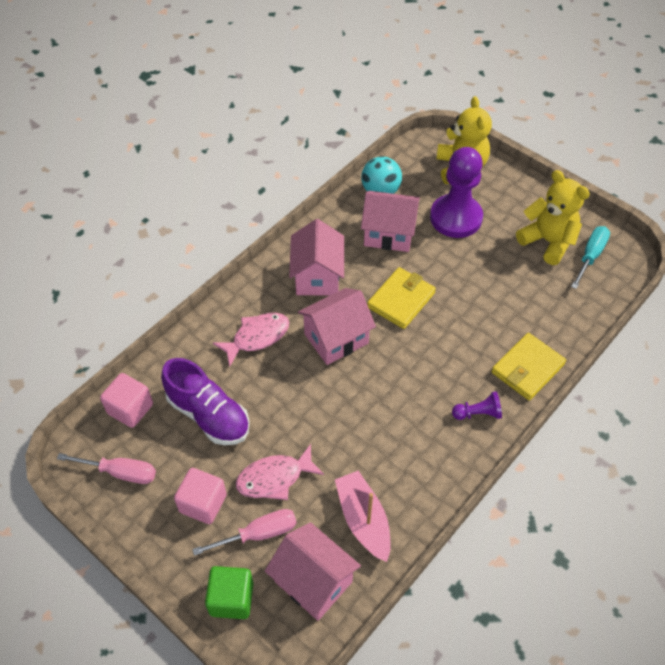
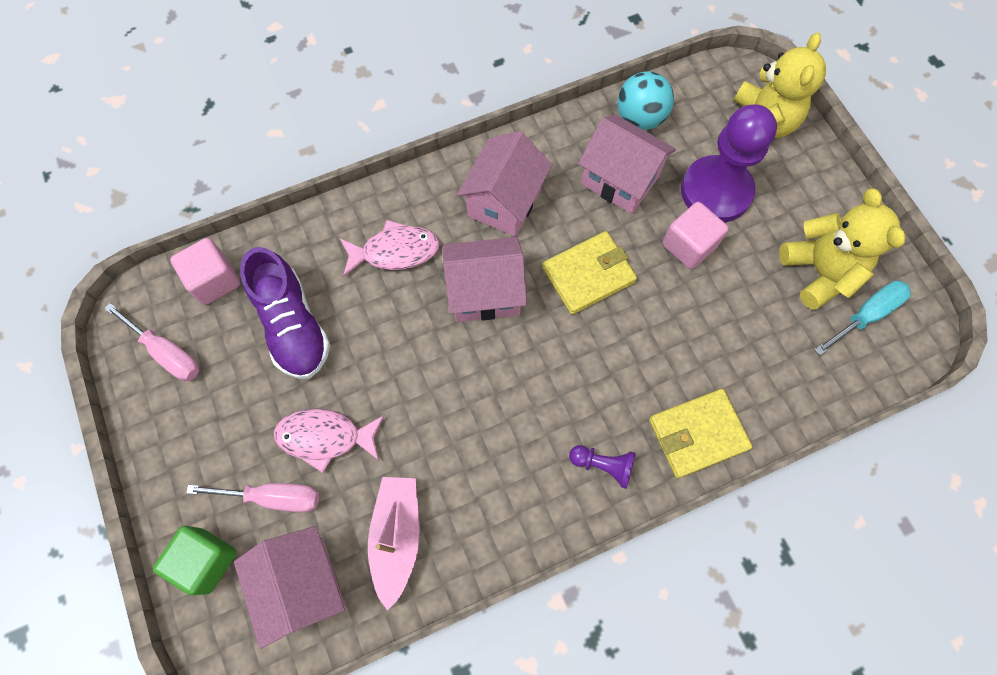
camera: 25 degrees right, 15 degrees up
(203, 503) = (233, 431): pink cube -> pink cube (688, 245)

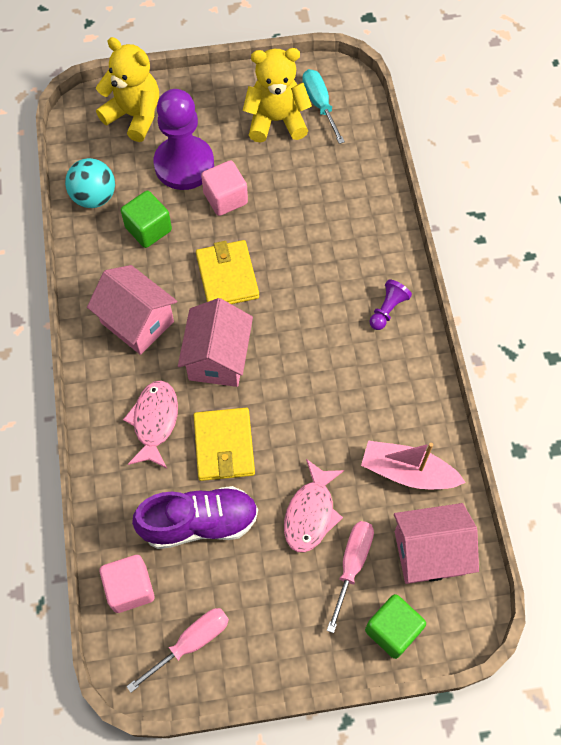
camera: 75 degrees left, 5 degrees down
(620, 180) = (148, 229): pink house -> green cube
(697, 434) = (380, 240): yellow wallet -> yellow wallet (224, 446)

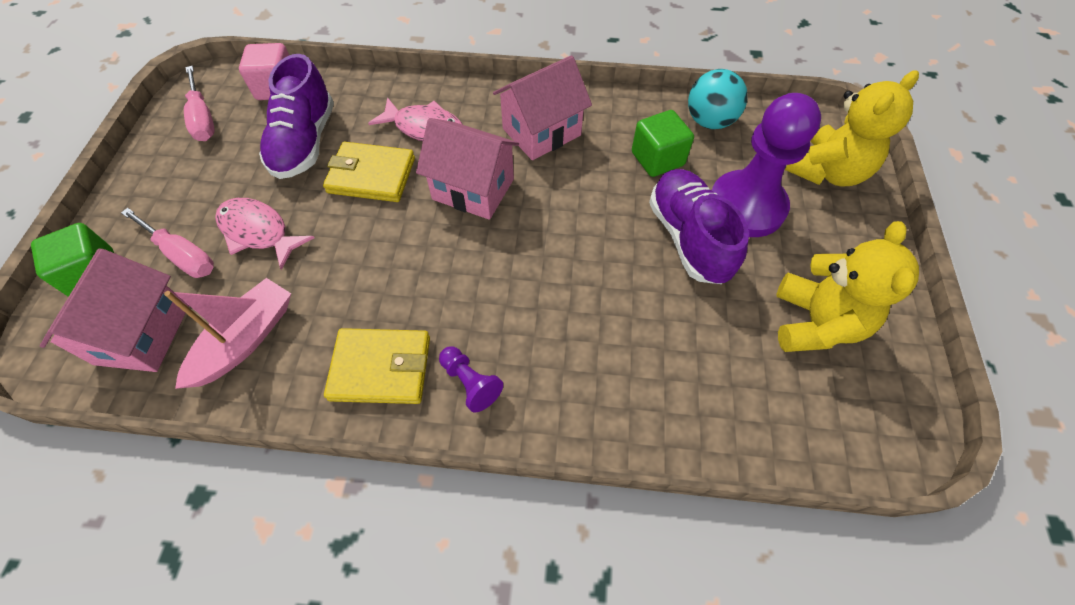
camera: 105 degrees right, 5 degrees down
(225, 198) = (688, 238): pink cube -> purple shoe
(227, 276) = (575, 218): yellow wallet -> yellow wallet (381, 368)
(320, 105) = (845, 389): turquoise screwdriver -> none

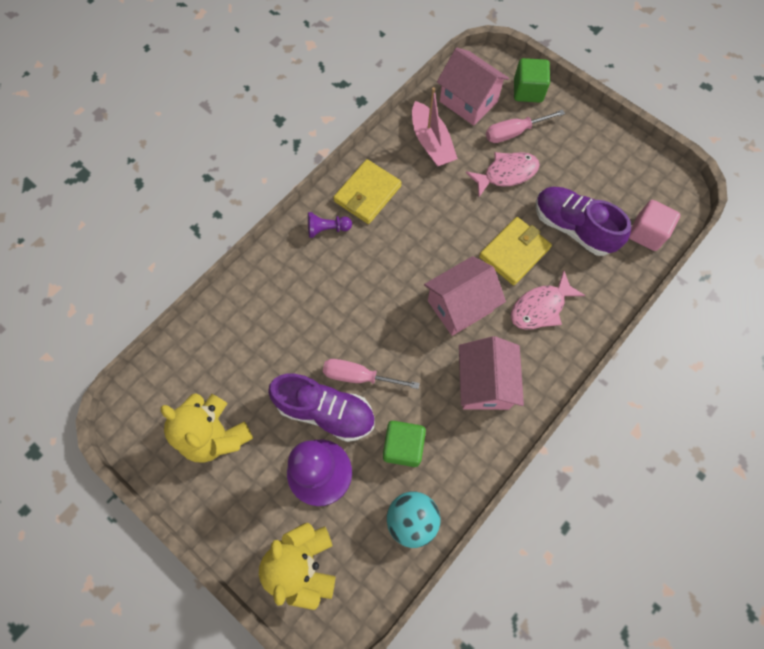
camera: 125 degrees right, 10 degrees up
(203, 118) = (638, 178): pink screwdriver -> pink screwdriver (359, 376)

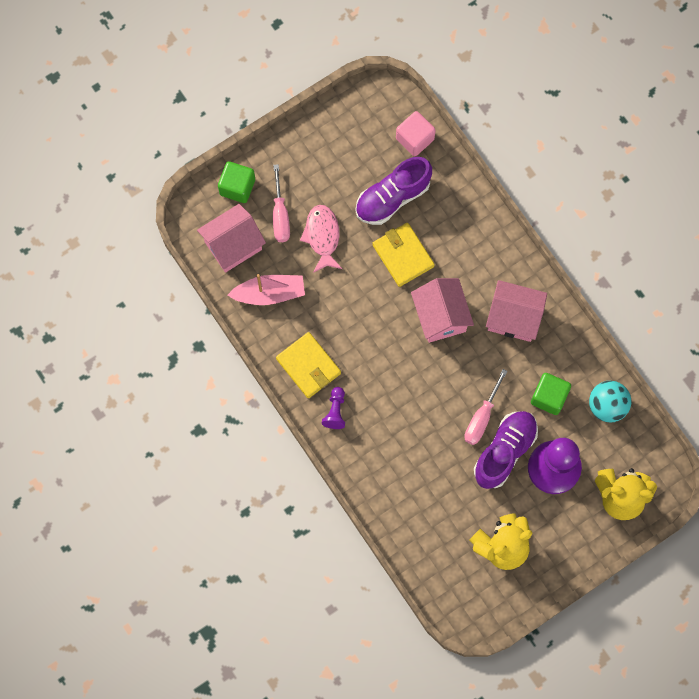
camera: 75 degrees left, 5 degrees up
(540, 307) = (459, 251): pink fish -> none

